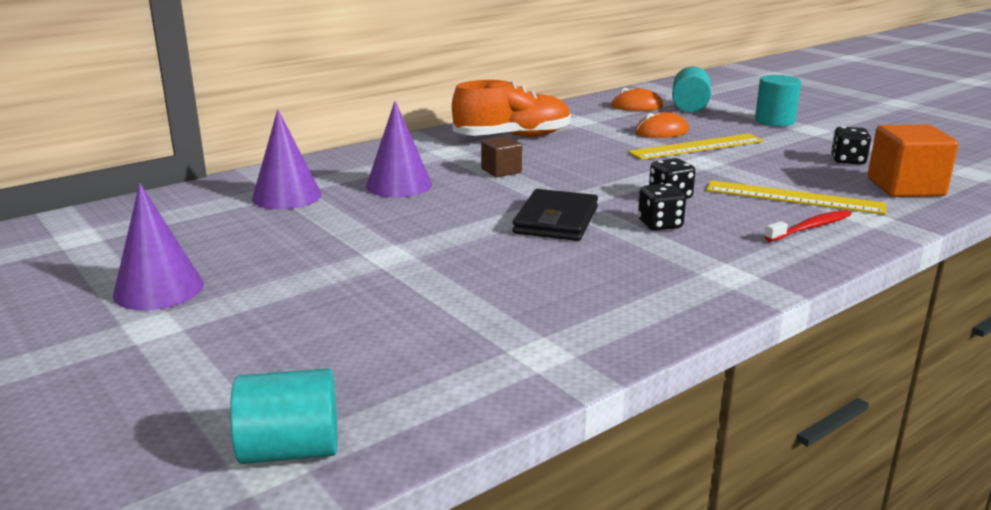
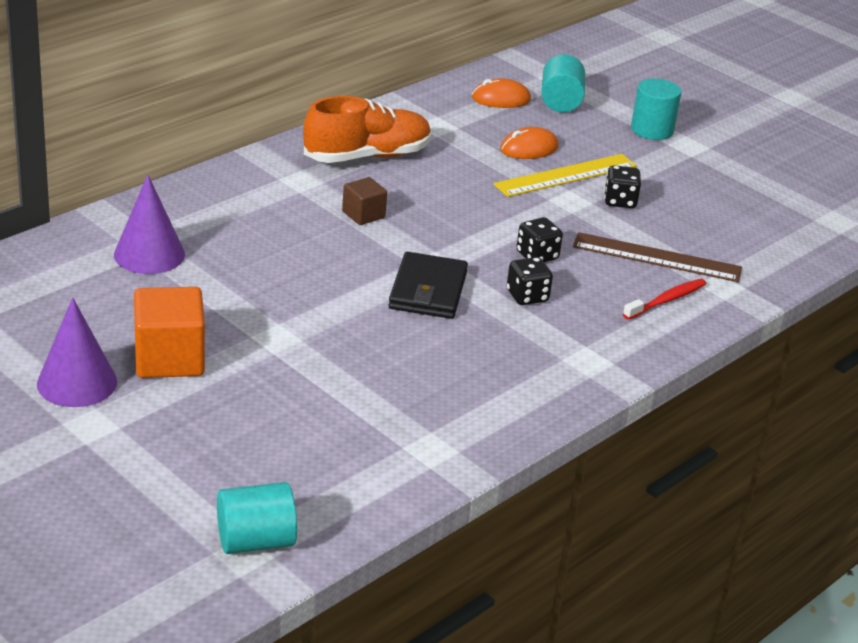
camera: 10 degrees left, 10 degrees up
(399, 185) = (261, 237): purple cone -> none
(794, 197) = (656, 257): yellow ruler -> brown ruler
(848, 161) = (718, 200): black dice -> black dice (620, 201)
(905, 187) = (766, 243): orange cube -> orange cube (169, 359)

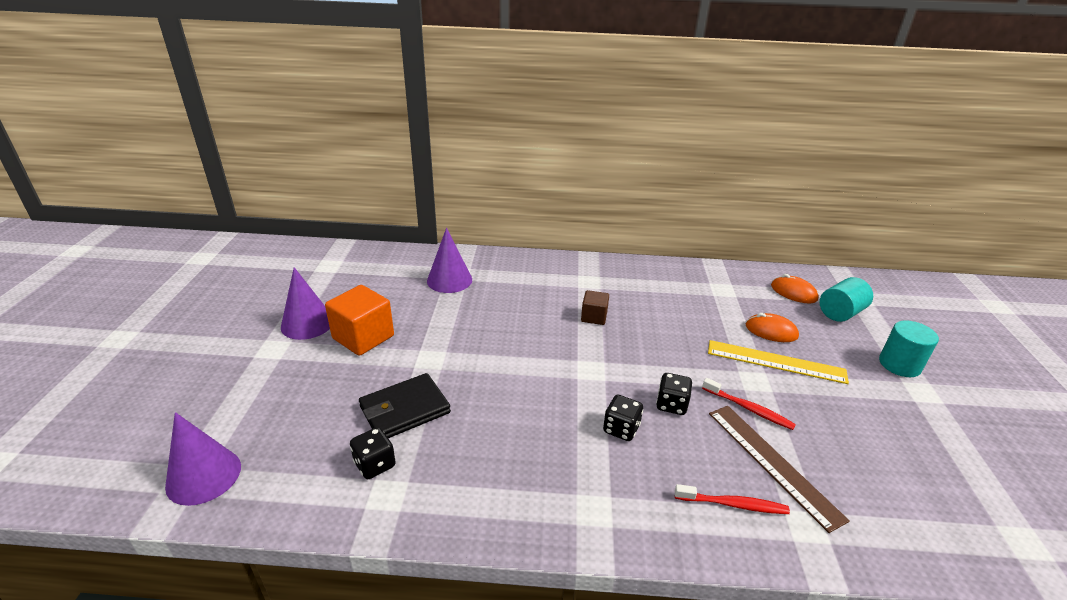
camera: 50 degrees right, 0 degrees up
(255, 541) = (203, 476): turquoise cylinder -> purple cone
(367, 156) = (649, 286): orange shoe -> none
(428, 290) = (559, 384): black wallet -> black wallet (404, 410)
(594, 226) = (748, 408): none -> red toothbrush
(620, 201) = (797, 402): black dice -> black dice (375, 464)

